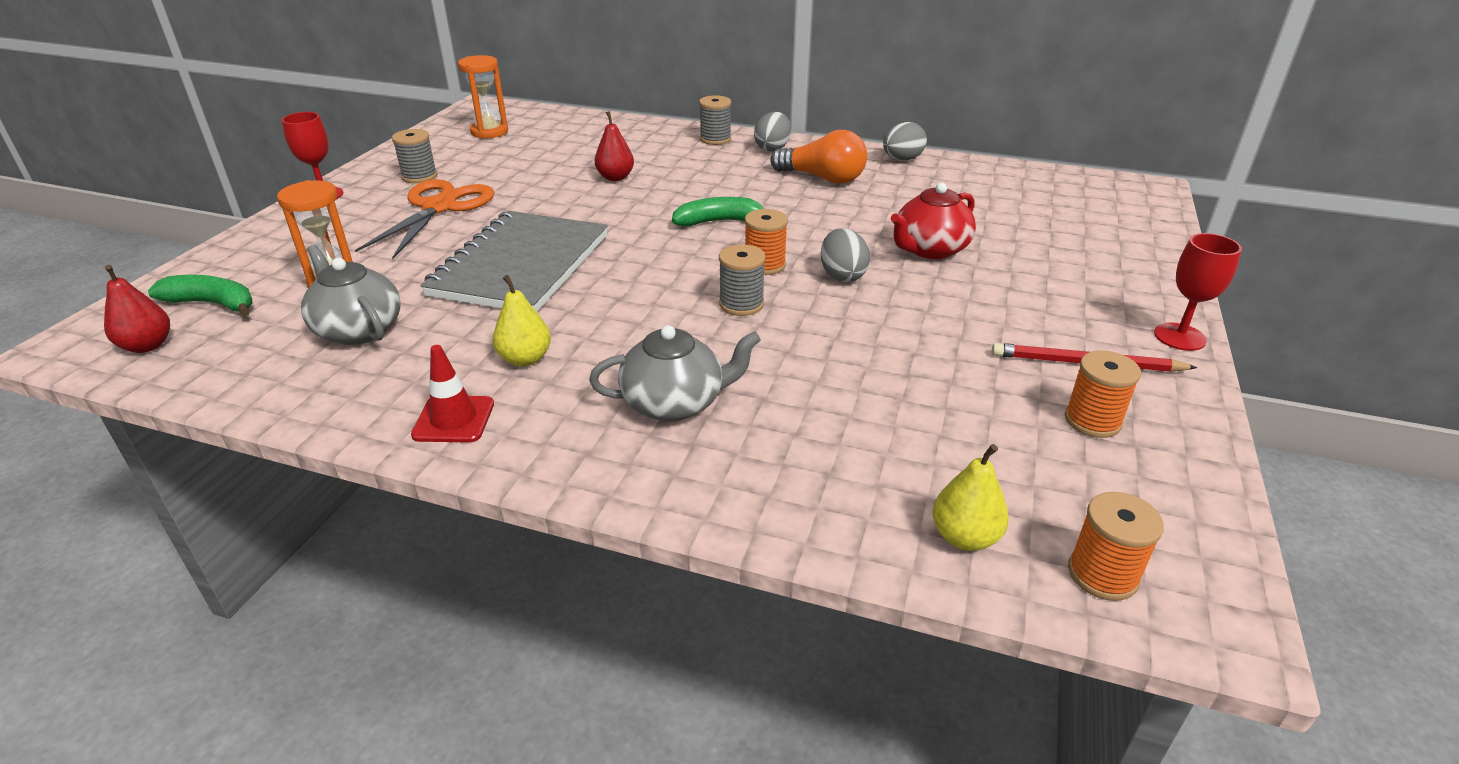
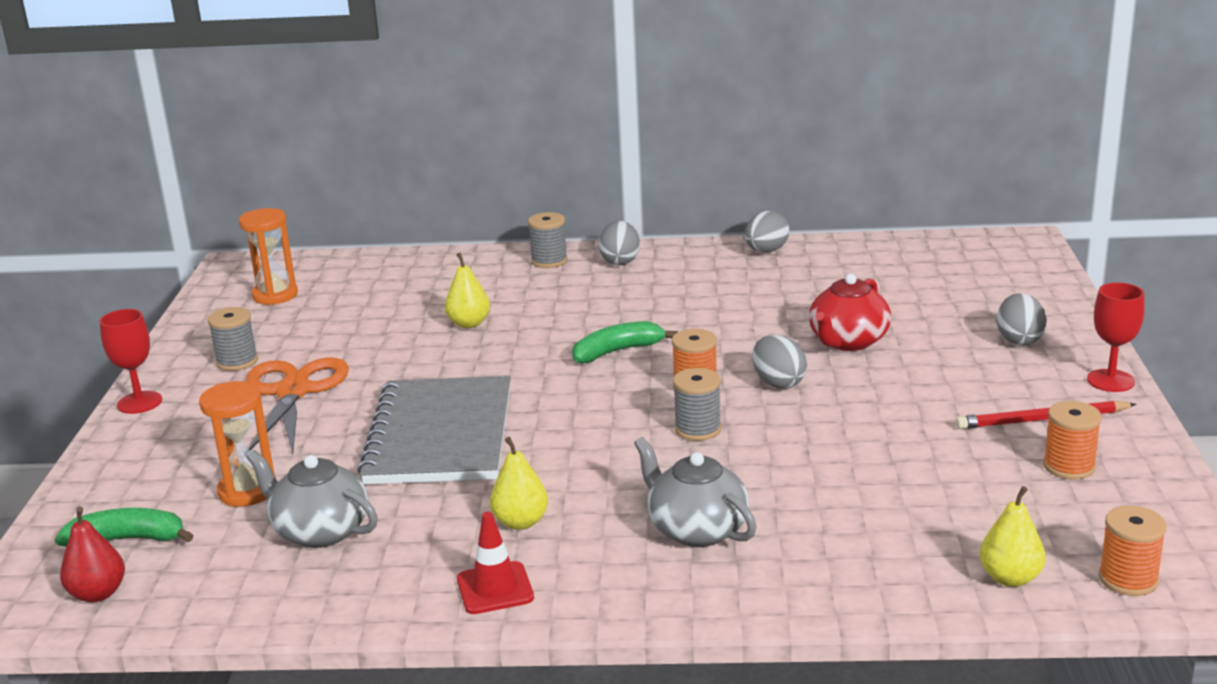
camera: 15 degrees left, 10 degrees down
(615, 177) = (469, 323): red pear -> yellow pear
(675, 403) = (696, 530): grey teapot -> grey teapot turned 105 degrees counterclockwise
(823, 178) = (696, 286): orange light bulb -> none
(1100, 278) = (1019, 340): none -> grey egg

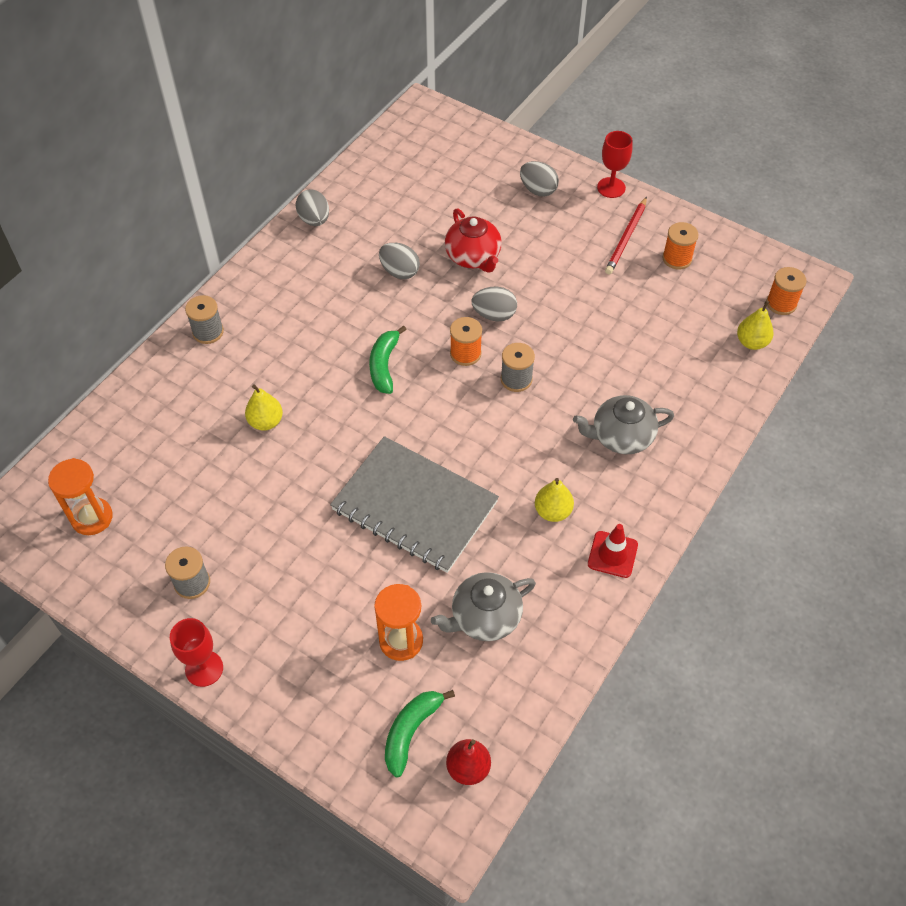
camera: 60 degrees left, 30 degrees up
(293, 392) = (277, 565): orange scissors -> none
(620, 261) = (250, 296): grey egg -> grey egg (399, 272)

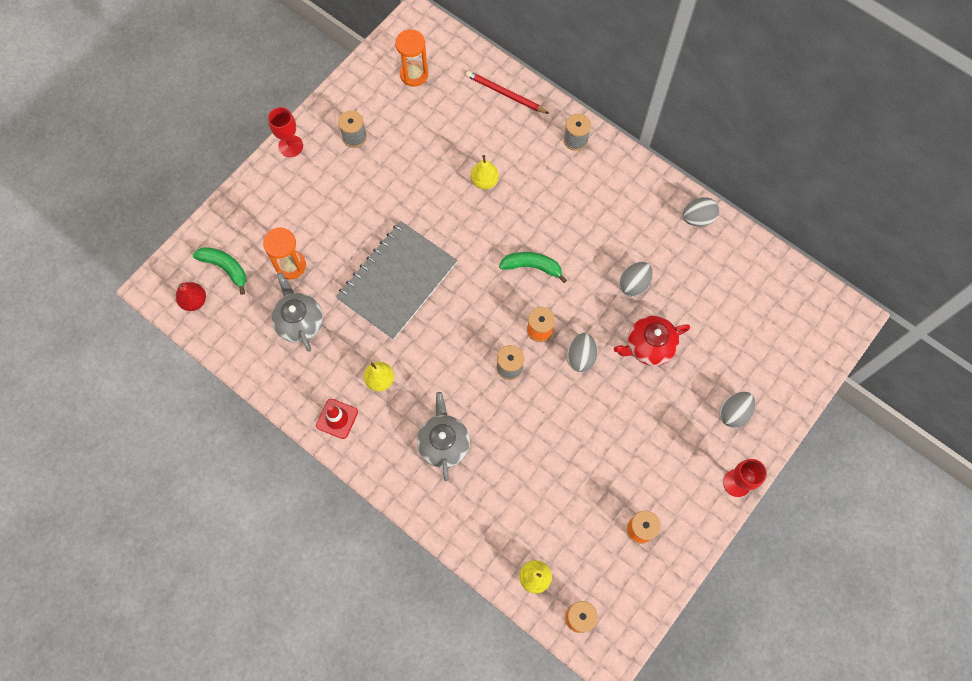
camera: 95 degrees right, 15 degrees up
(626, 238) = (668, 486): red pencil -> red pencil (505, 94)

